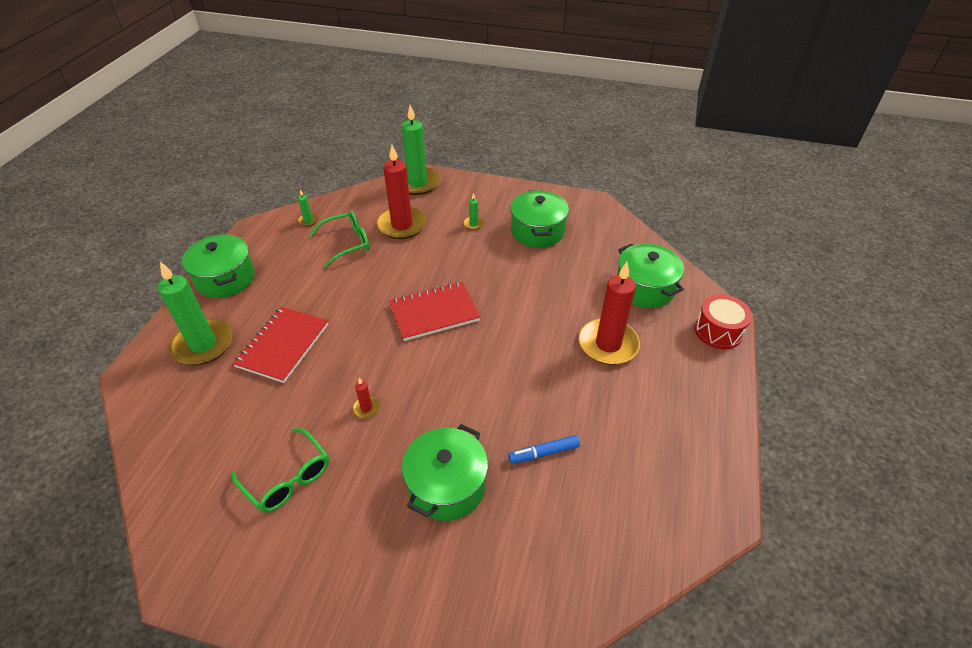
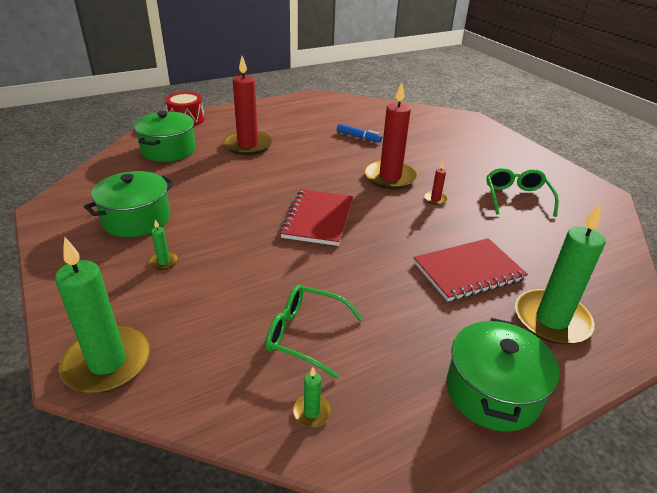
camera: 135 degrees left, 10 degrees down
(402, 225) = (222, 313): red candle -> red candle (390, 177)
(434, 312) = (318, 219): red notebook -> red notebook turned 75 degrees clockwise
(447, 485) = (423, 153): green pot -> none

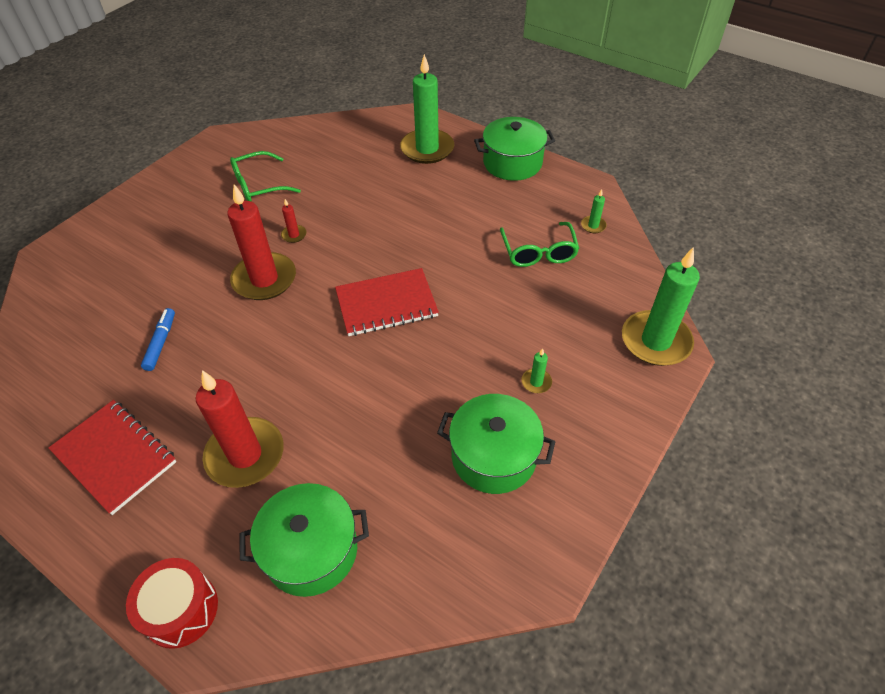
camera: 115 degrees left, 15 degrees up
(468, 271) = (400, 193): red notebook -> red notebook (115, 457)

